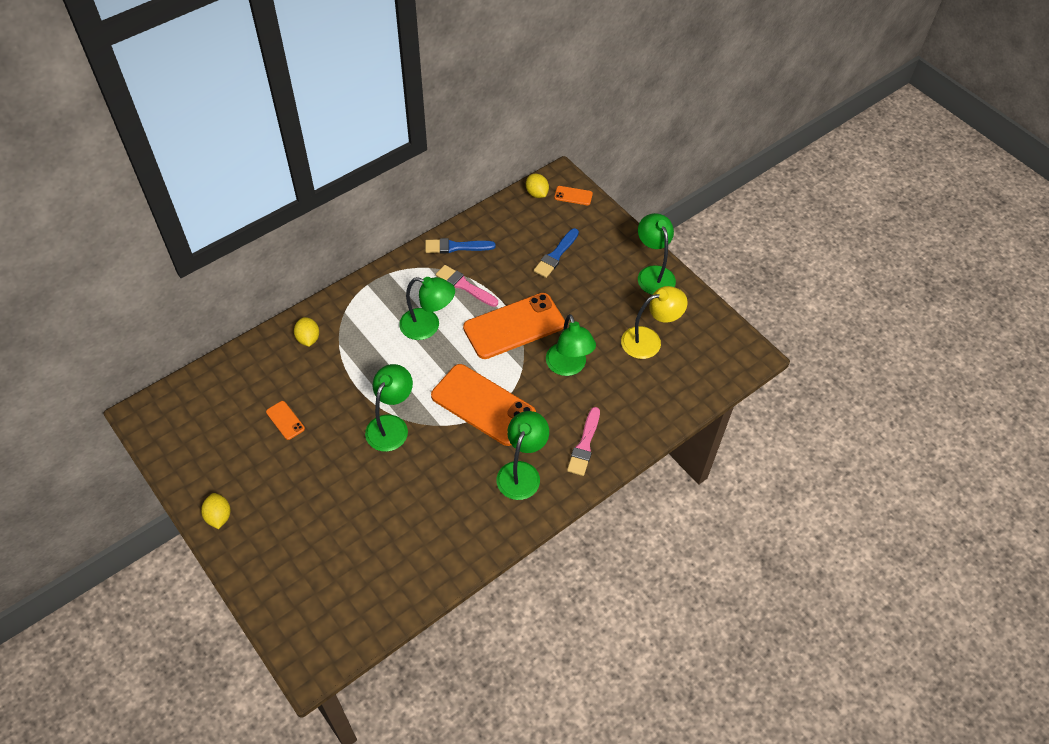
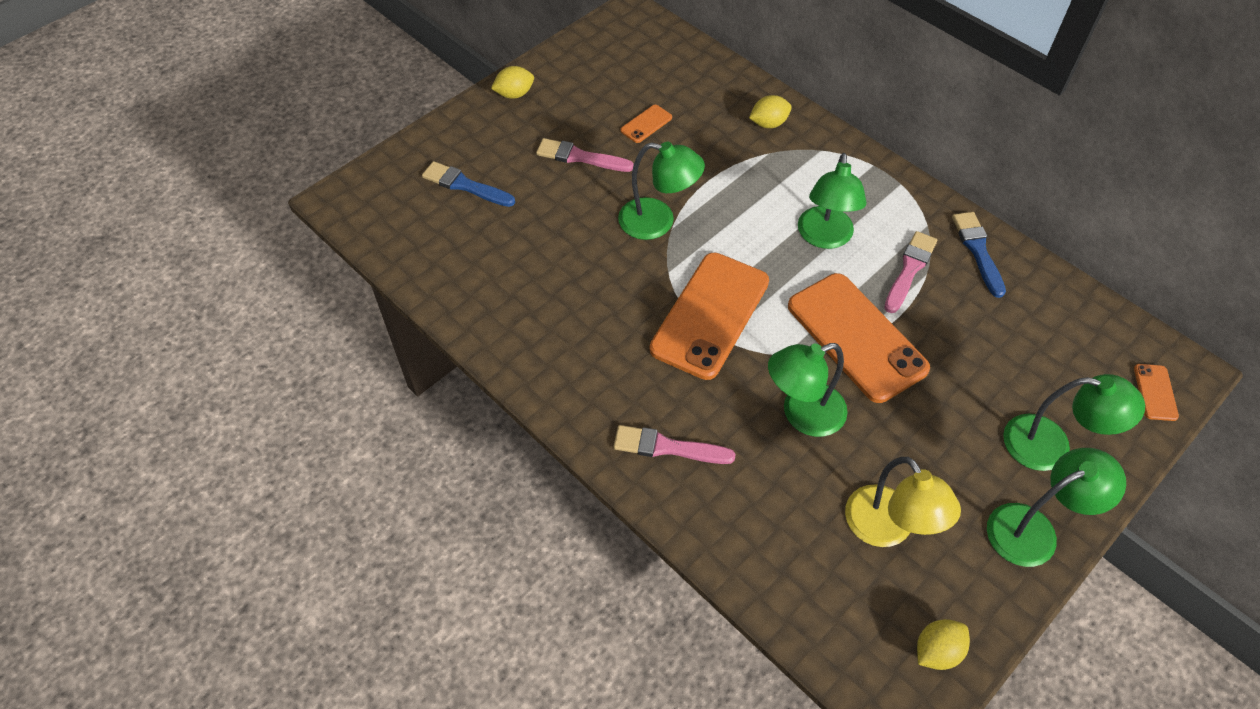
camera: 85 degrees right, 0 degrees up
(309, 471) = (580, 157): none -> pink brush
(521, 472) = (609, 372): green lamp -> green lamp (1051, 446)
(536, 193) = (1134, 340): yellow lemon -> yellow lemon (936, 651)
(556, 255) = (1014, 378): blue brush -> blue brush (465, 185)

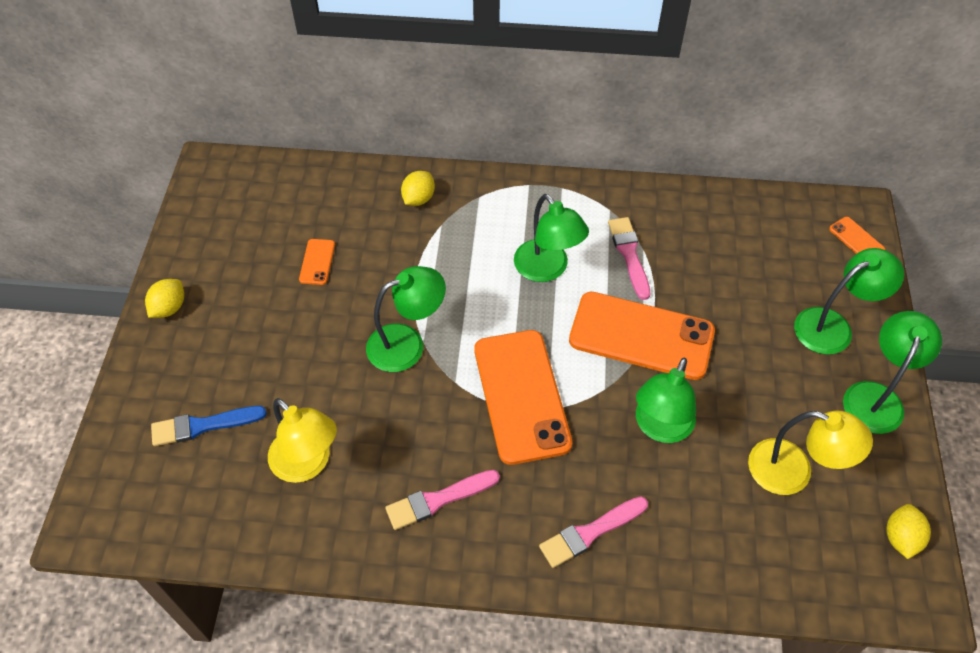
camera: 40 degrees left, 0 degrees up
(509, 256) = (308, 464): none -> yellow lamp
(580, 157) = (286, 329): pink brush -> pink brush (438, 500)
(977, 250) = (660, 207): blue brush -> none

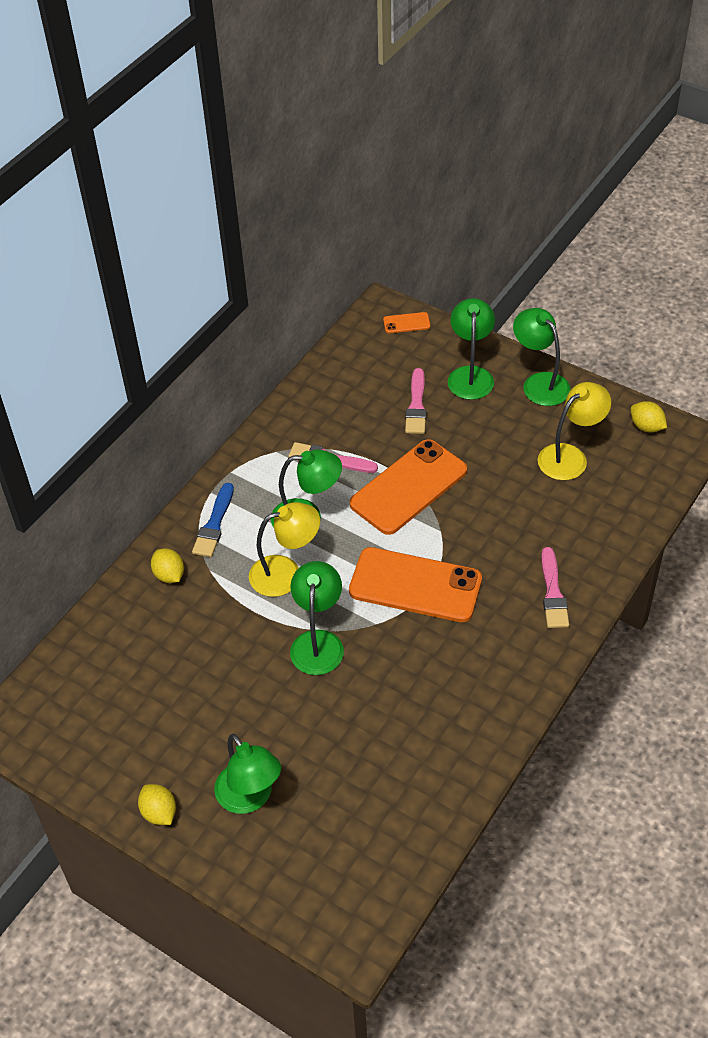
camera: 60 degrees left, 5 degrees down
(203, 426) = (307, 822): blue brush -> blue brush (214, 524)
(308, 464) = (392, 755): yellow lamp -> yellow lamp (286, 573)
(317, 262) = (187, 677): orange phone -> none
(438, 500) = (475, 676): pink brush -> pink brush (416, 405)
(660, 427) = (493, 513): green lamp -> green lamp (250, 798)

